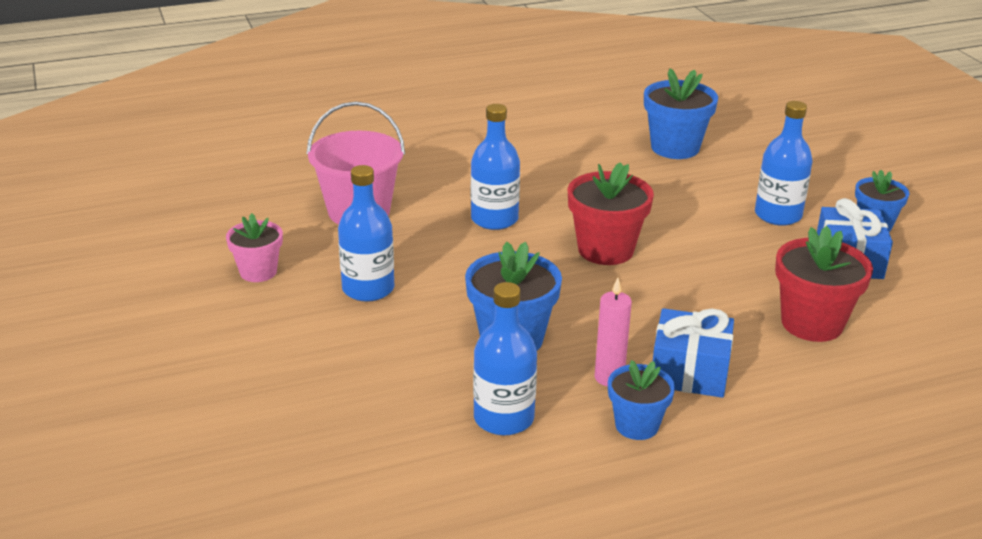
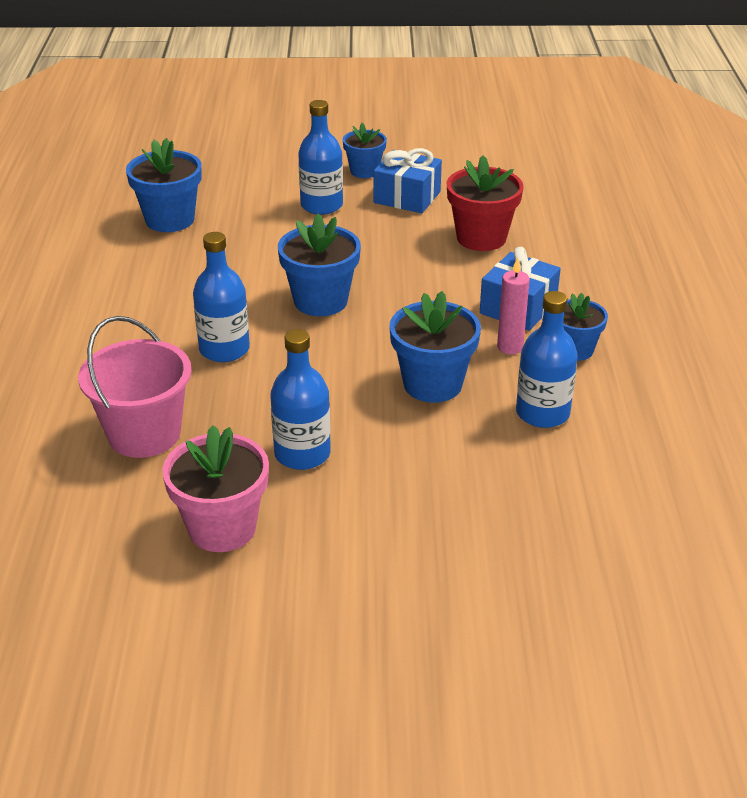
camera: 70 degrees left, 5 degrees up
(258, 272) = (222, 528): pink flower pot -> pink flower pot, size x1.57
(605, 250) = (320, 301): red flower pot -> blue flower pot

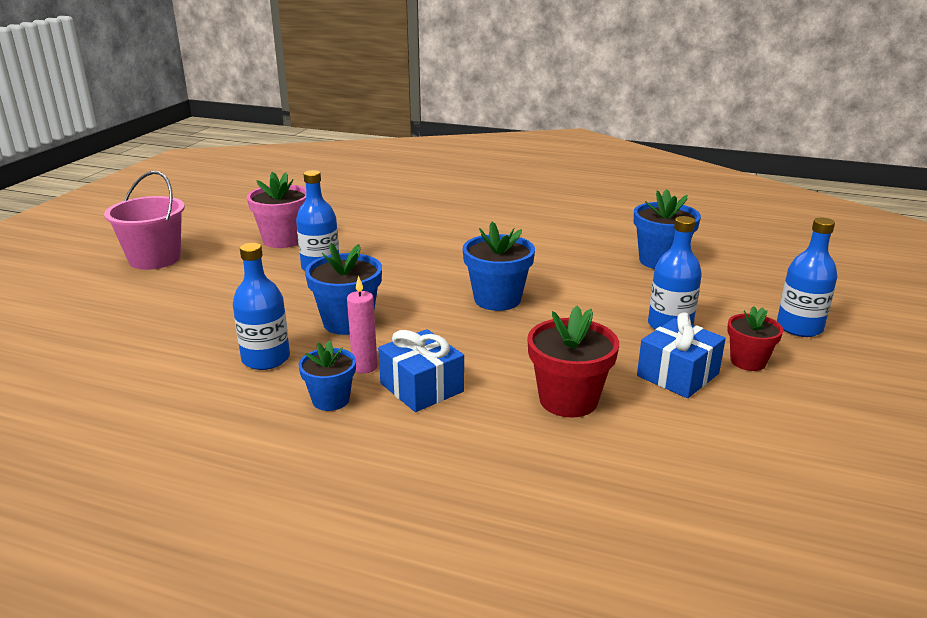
camera: 110 degrees right, 10 degrees down
(144, 434) = (386, 230): pink bucket -> pink bucket (155, 259)
(224, 349) = (457, 259): blue bottle -> blue bottle (799, 327)
(364, 171) = (748, 361): blue flower pot -> red flower pot

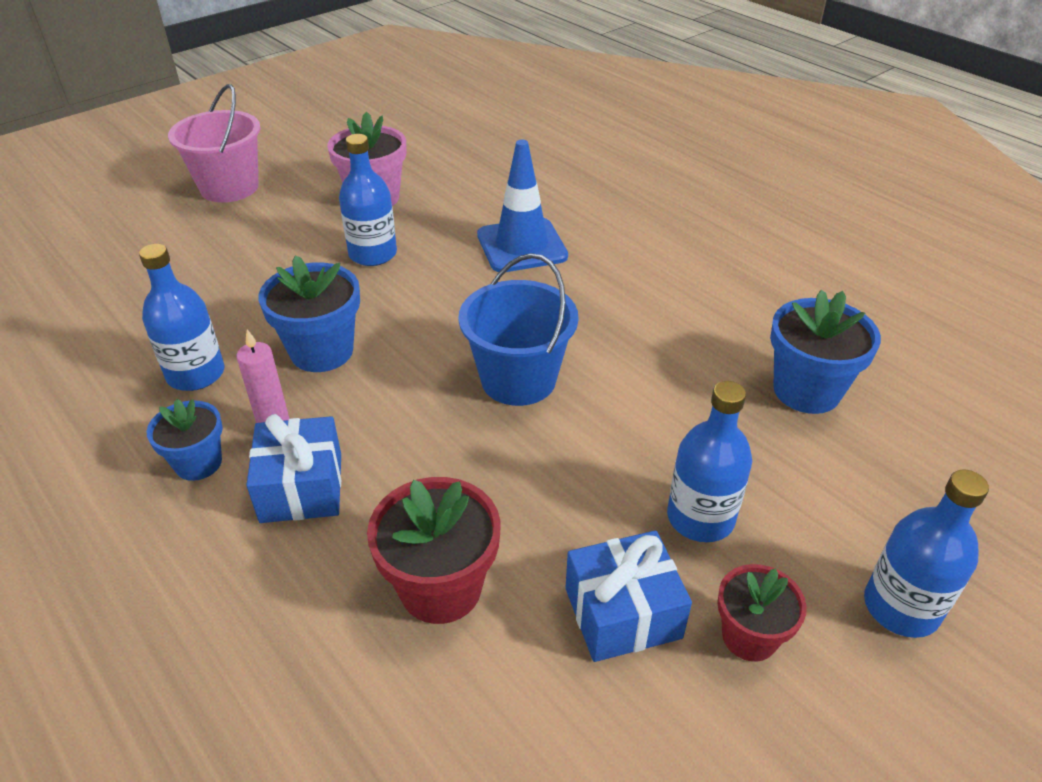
camera: 30 degrees right, 15 degrees up
(420, 240) = (521, 246): none -> blue traffic cone
(497, 299) = (518, 379): blue flower pot -> blue bucket

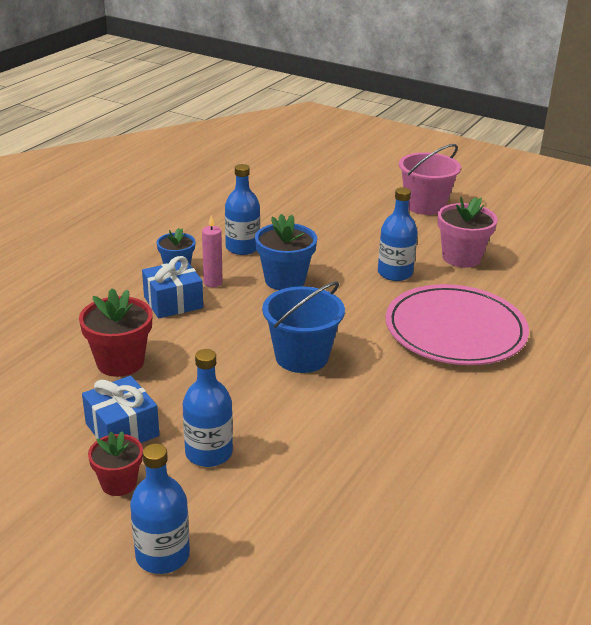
camera: 70 degrees right, 10 degrees down
(521, 246) = (455, 330): blue traffic cone -> pink plate
(806, 391) = (370, 497): blue flower pot -> none

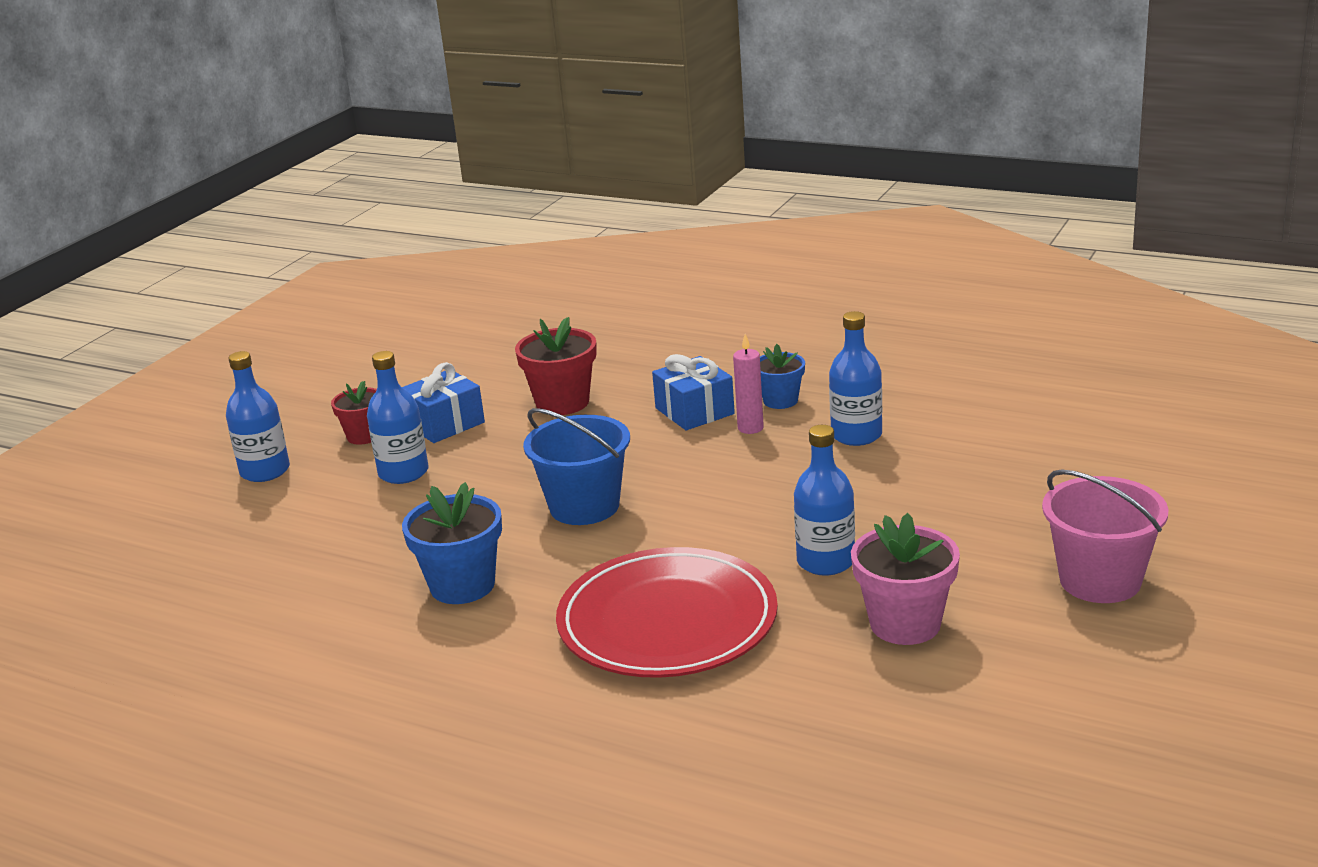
camera: 90 degrees right, 5 degrees down
(285, 280) = (774, 476): blue flower pot -> blue flower pot (462, 585)
(455, 330) = (667, 621): pink plate -> red plate

